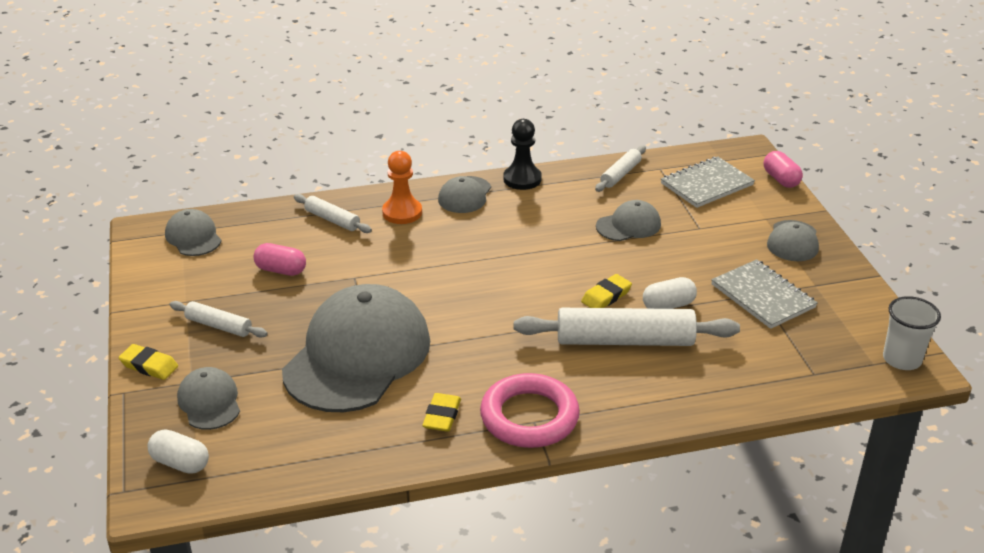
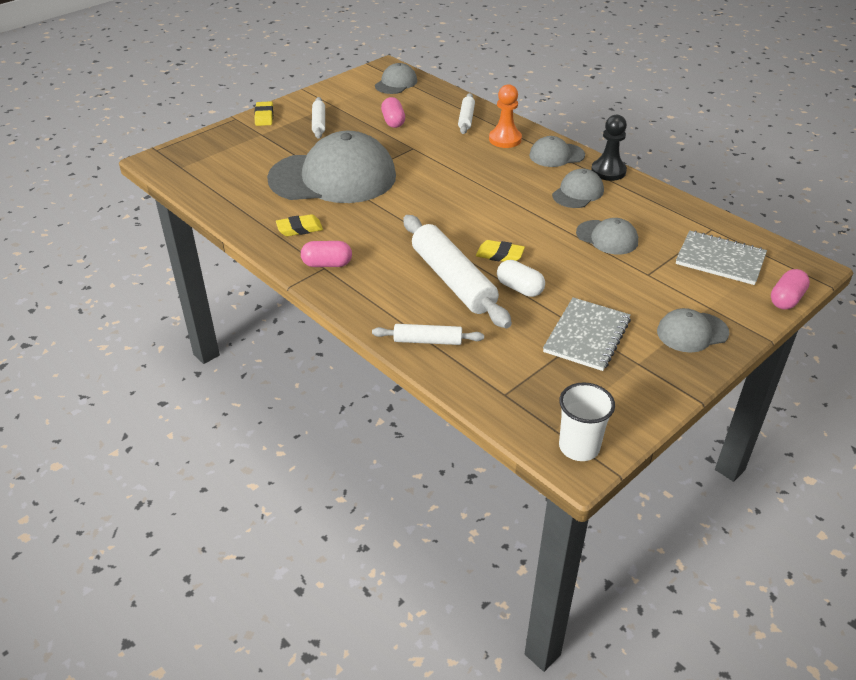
camera: 60 degrees right, 5 degrees up
(180, 463) = (190, 157): white capsule -> none
(209, 402) = (248, 146): grey cap -> grey cap (578, 193)
(529, 417) = (327, 264): pink ring -> pink capsule
(620, 174) = (675, 212): white rolling pin -> white rolling pin (428, 341)

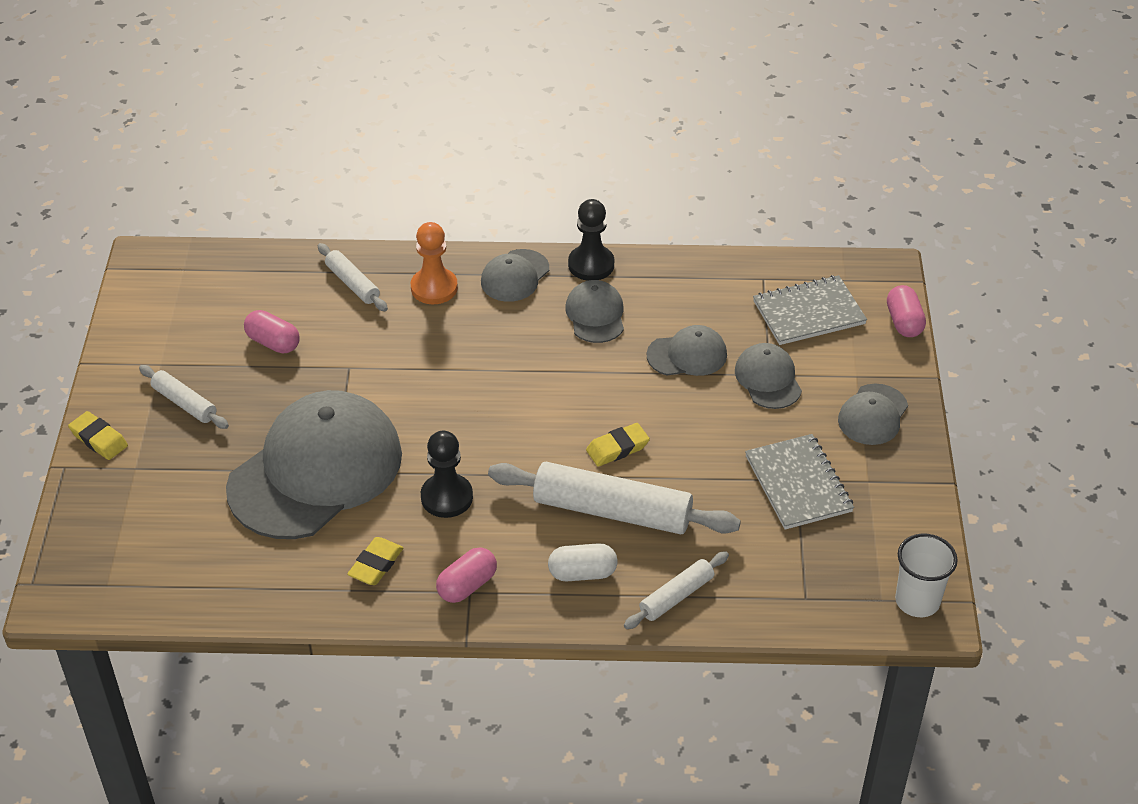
camera: 45 degrees left, 5 degrees up
(376, 223) = (447, 497): none -> black pawn
(396, 83) = (194, 279): grey cap -> grey cap (768, 379)
(519, 288) = (682, 474): white capsule -> white capsule (582, 573)

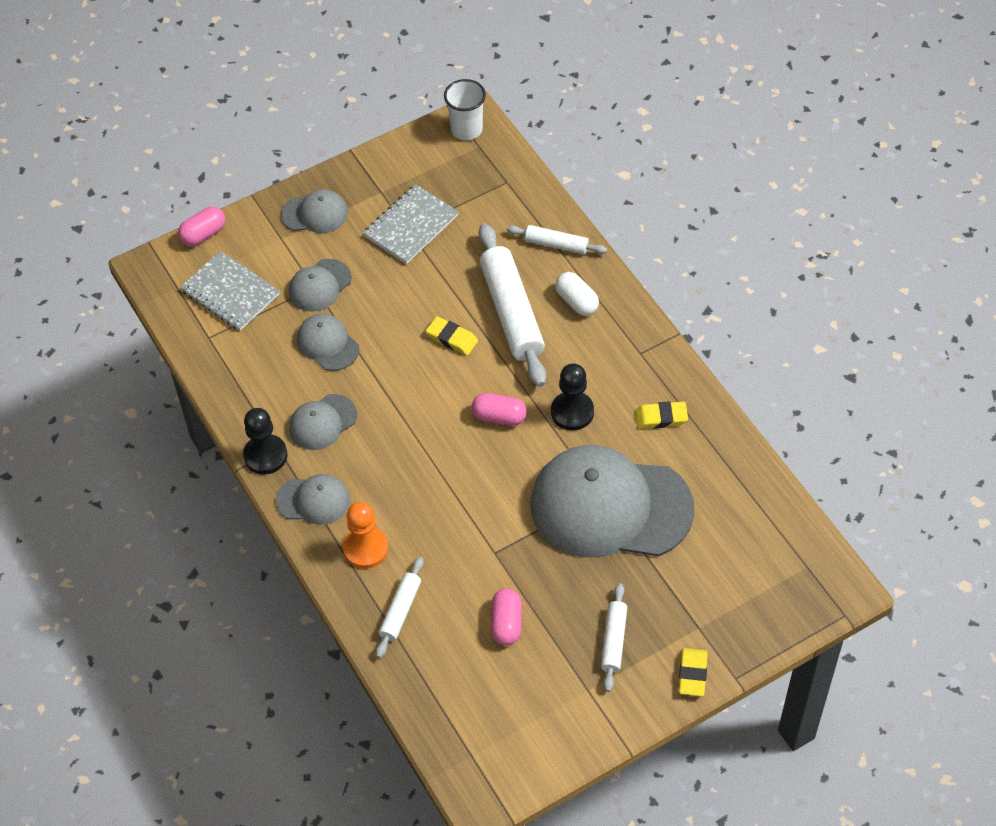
camera: 120 degrees left, 10 degrees up
(467, 585) = (636, 357): pink capsule -> pink capsule (499, 417)

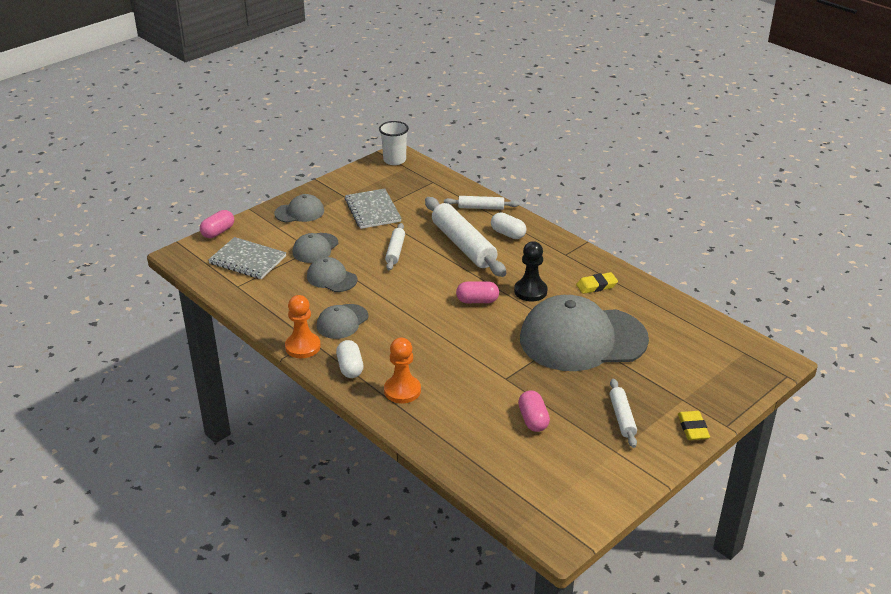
camera: 15 degrees left, 20 degrees down
(265, 455) = (303, 347): black pawn -> orange pawn
(313, 500) = (350, 367): grey cap -> white capsule
(400, 611) = (444, 425): white rolling pin -> white rolling pin (395, 251)
(411, 226) = (372, 210): grey notebook -> grey notebook turned 45 degrees counterclockwise
(452, 338) = (425, 264): yellow eraser -> none

